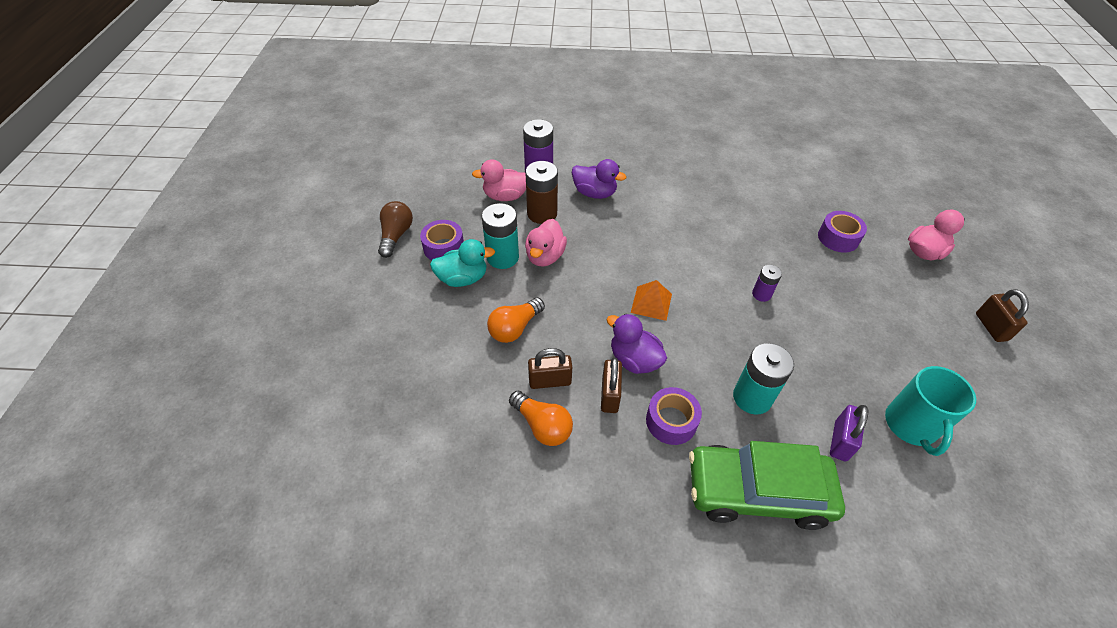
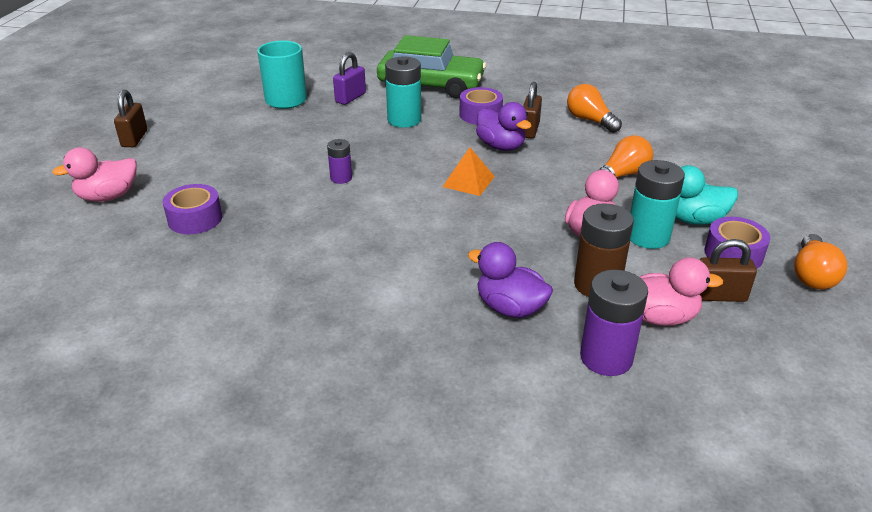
camera: 170 degrees left, 15 degrees down
(396, 235) = (812, 275): brown light bulb -> orange light bulb
(550, 381) = (584, 141): brown padlock -> brown padlock (719, 296)

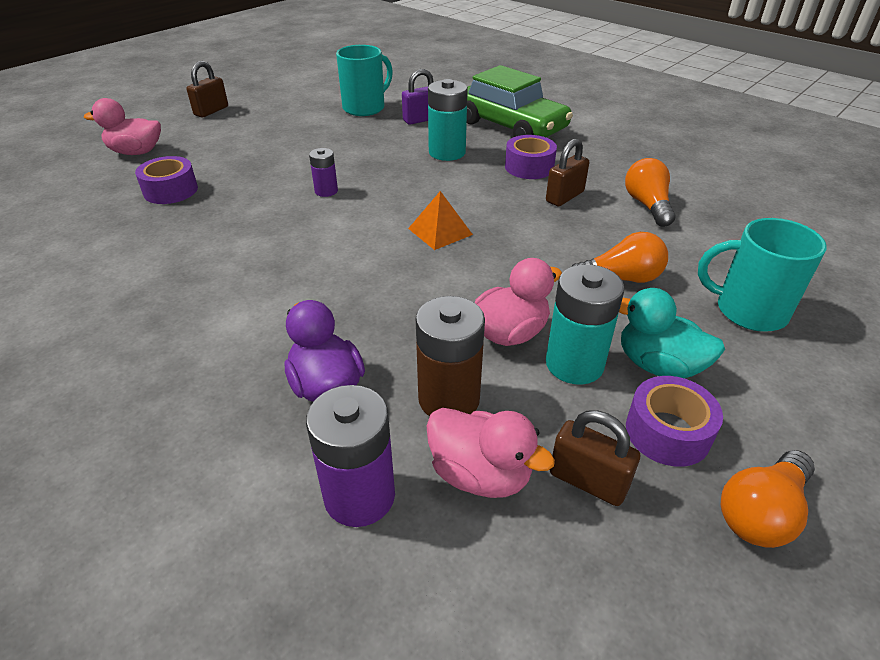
camera: 30 degrees right, 5 degrees up
(501, 146) = (514, 205): purple duck -> none
(711, 170) = (748, 311): none -> turquoise mug

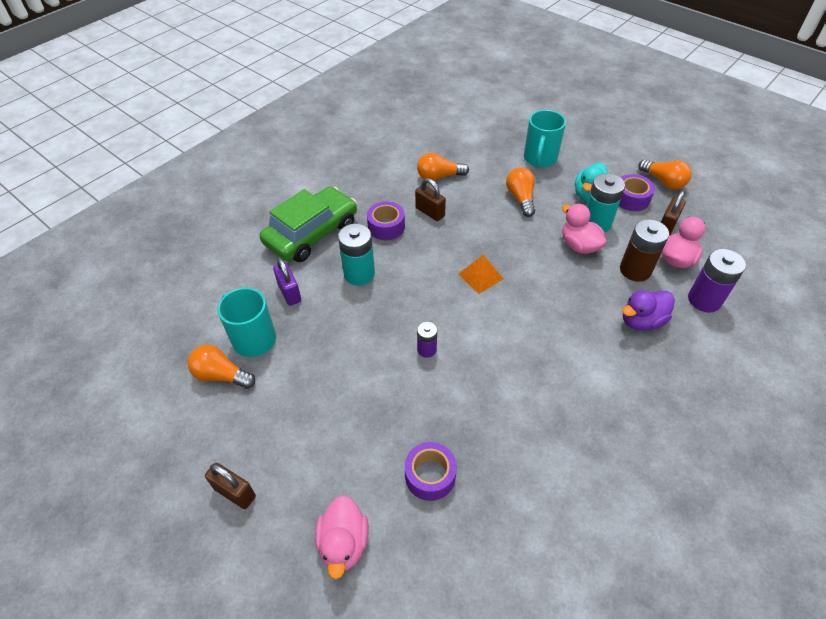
camera: 90 degrees left, 10 degrees up
(328, 99) = (221, 375): none -> orange light bulb

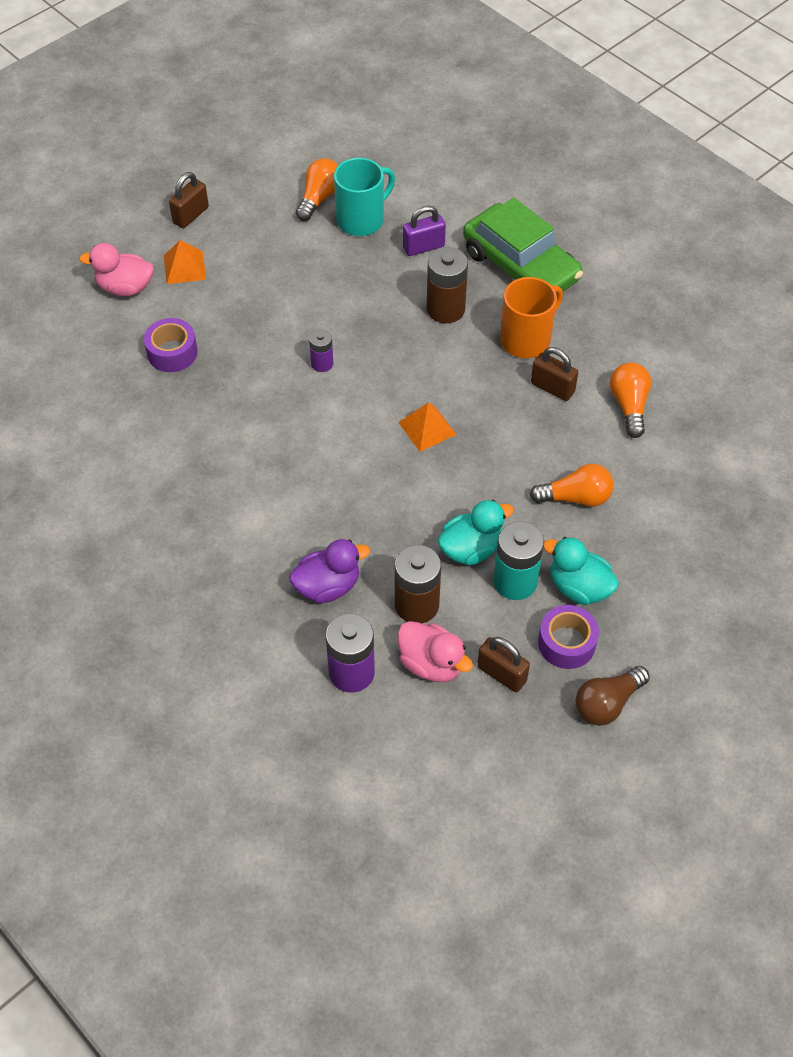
camera: 95 degrees right, 5 degrees up
(313, 485) = (184, 267): none -> orange pyramid
(359, 274) = (445, 309): turquoise battery -> brown battery
(386, 227) = (526, 339): purple tape -> orange mug
(430, 212) = (552, 388): brown padlock -> brown padlock turned 75 degrees clockwise
(540, 159) = (670, 540): turquoise mug -> none
(579, 245) = (471, 549): pink duck -> turquoise duck
(641, 321) = (328, 586): purple duck -> purple duck turned 90 degrees clockwise
(663, 181) = (607, 703): orange light bulb -> brown light bulb

